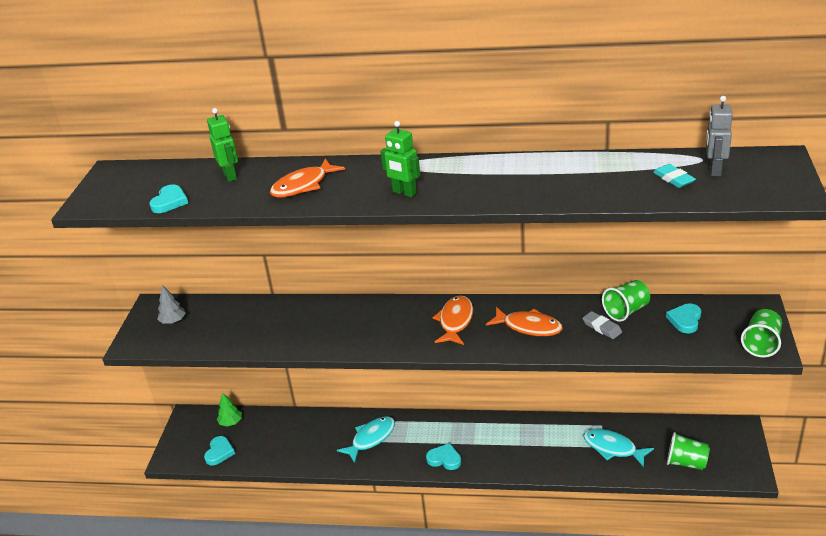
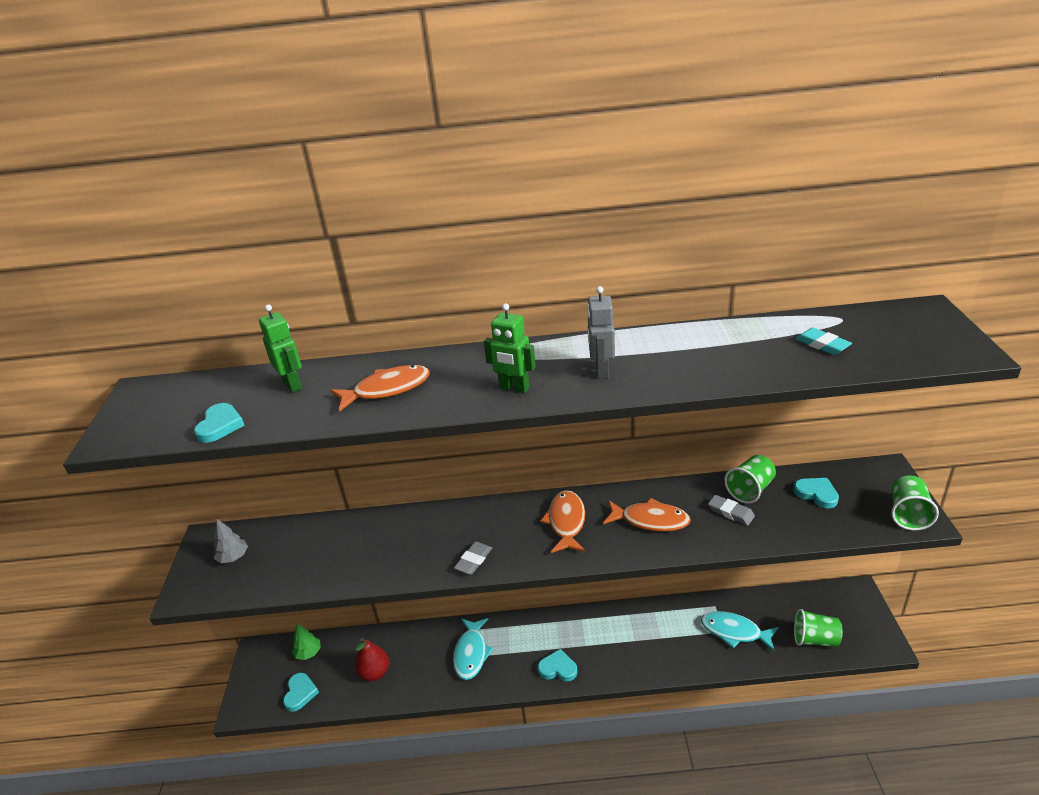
camera: 10 degrees left, 0 degrees up
(284, 444) = (374, 673): none -> red pear
(303, 185) = (387, 389): orange fish -> orange fish turned 150 degrees counterclockwise
(369, 343) = (473, 560): none -> grey eraser
(371, 439) = (471, 653): turquoise fish -> turquoise fish turned 150 degrees clockwise
(685, 320) = (816, 494): turquoise heart -> turquoise heart turned 120 degrees clockwise
(714, 170) = (862, 330): grey robot -> grey robot (601, 371)

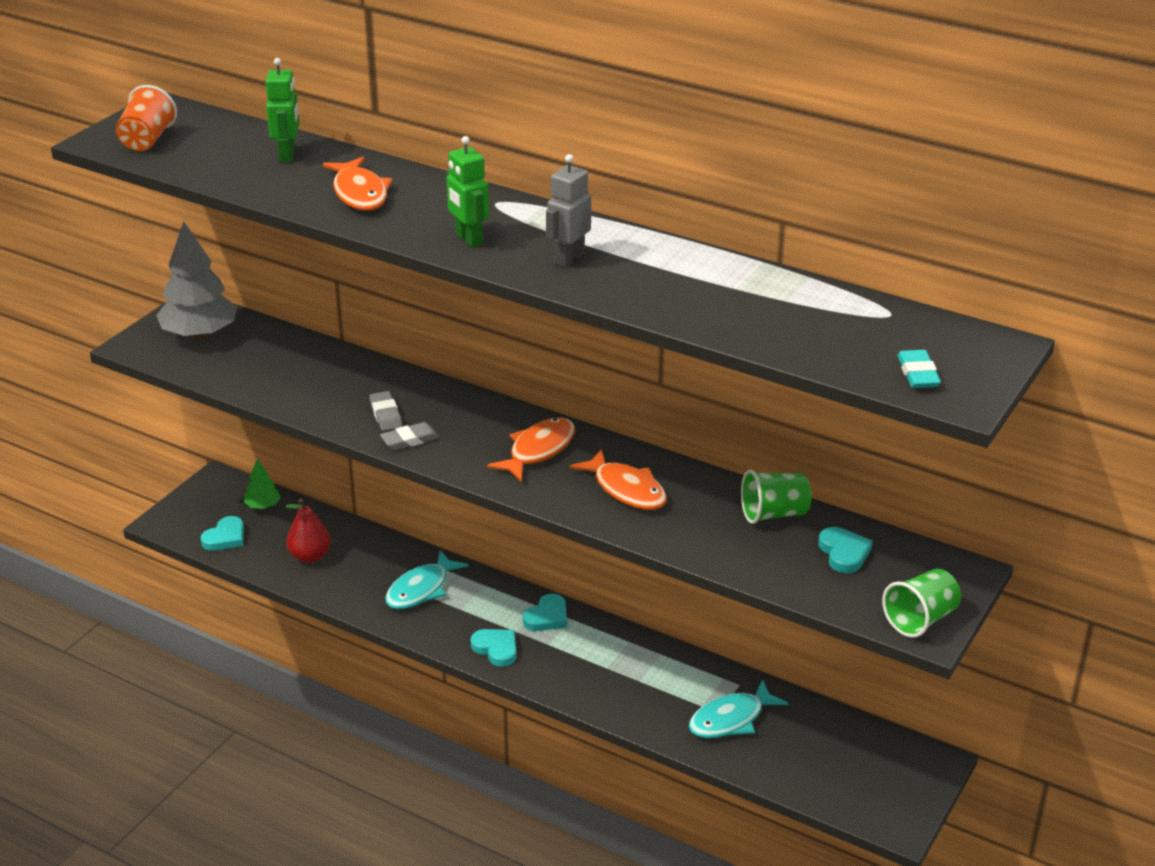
camera: 30 degrees right, 0 degrees up
(154, 421) = (147, 140): none -> orange cup
(220, 425) = (193, 166): turquoise heart -> turquoise heart (547, 617)
(233, 557) = (200, 334): grey tree -> grey tree, size x2.01
(387, 389) = (359, 193): orange fish -> orange fish turned 60 degrees clockwise
(730, 512) = (722, 523): grey eraser -> grey eraser (386, 414)
(734, 632) = (731, 719): turquoise fish -> turquoise fish turned 90 degrees counterclockwise
(815, 639) = (818, 775): green cup -> none
(822, 345) = (822, 327): turquoise eraser -> turquoise eraser (918, 373)

